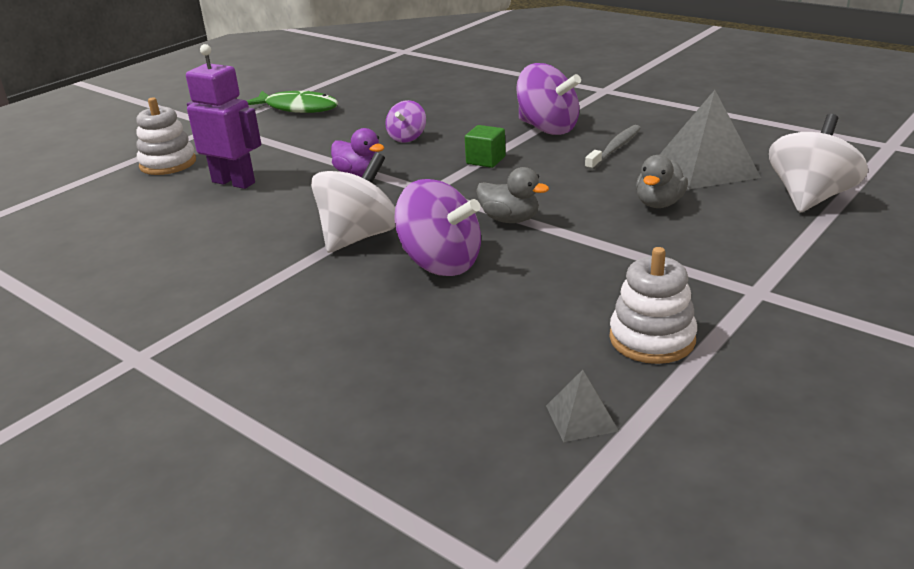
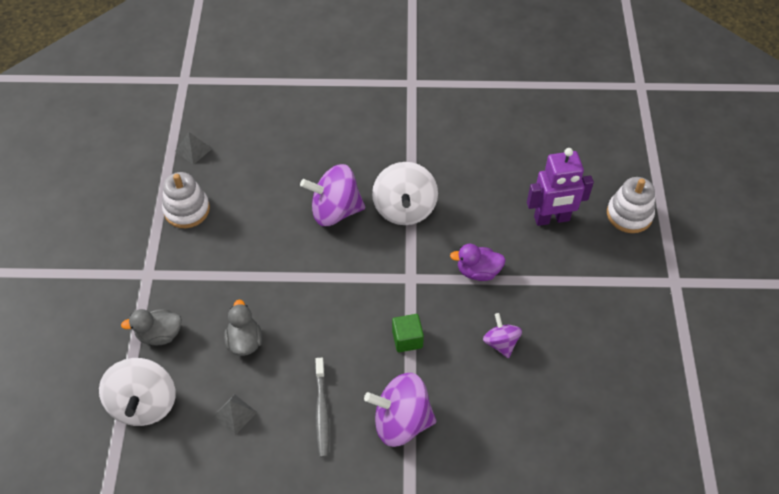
camera: 140 degrees right, 25 degrees up
(297, 108) = (651, 345): green fish -> none
(510, 219) = (329, 272): grey duck -> grey duck (159, 335)
(706, 168) = (234, 414): grey pyramid -> grey pyramid, size x0.48

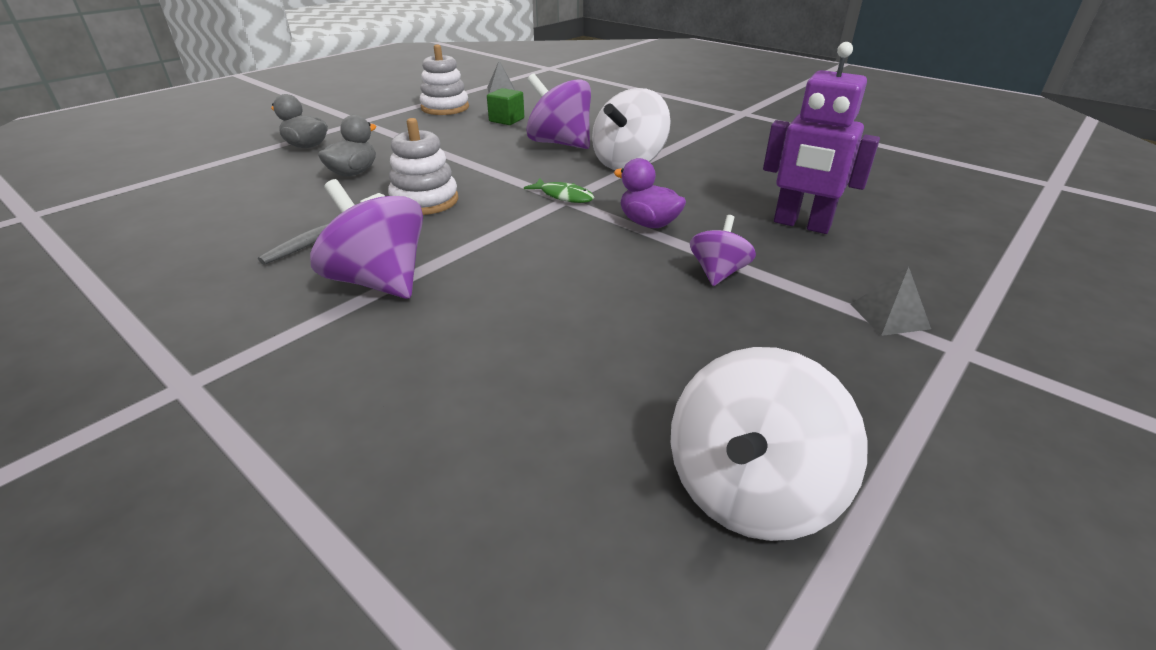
camera: 40 degrees right, 20 degrees down
(144, 404) = (221, 169): white spinning top -> white spinning top (749, 490)
(234, 414) = (261, 203): grey pyramid -> grey pyramid (889, 316)
(406, 275) = (564, 196): none -> green fish
(407, 339) = (492, 232): green cube -> green cube (506, 120)
(501, 343) = (594, 281): purple spinning top -> purple spinning top (718, 273)
(629, 214) = (933, 261): white stacking toy -> white stacking toy (425, 201)

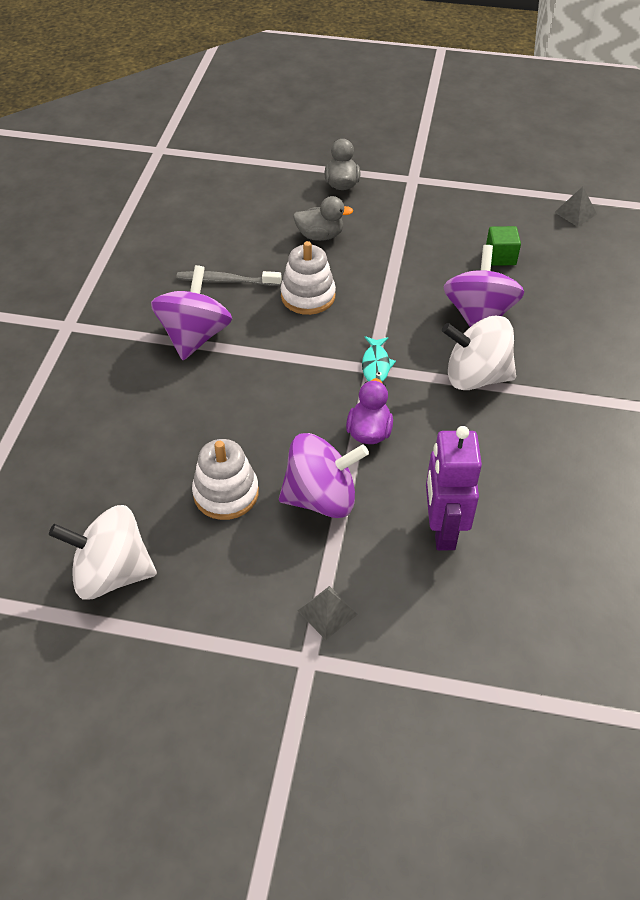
camera: 60 degrees right, 15 degrees up
(445, 108) = (490, 205): white stacking toy -> white stacking toy (226, 493)
(564, 196) = (376, 365): green fish -> turquoise fish
(718, 273) = (321, 497): purple spinning top -> purple spinning top, size x1.77

